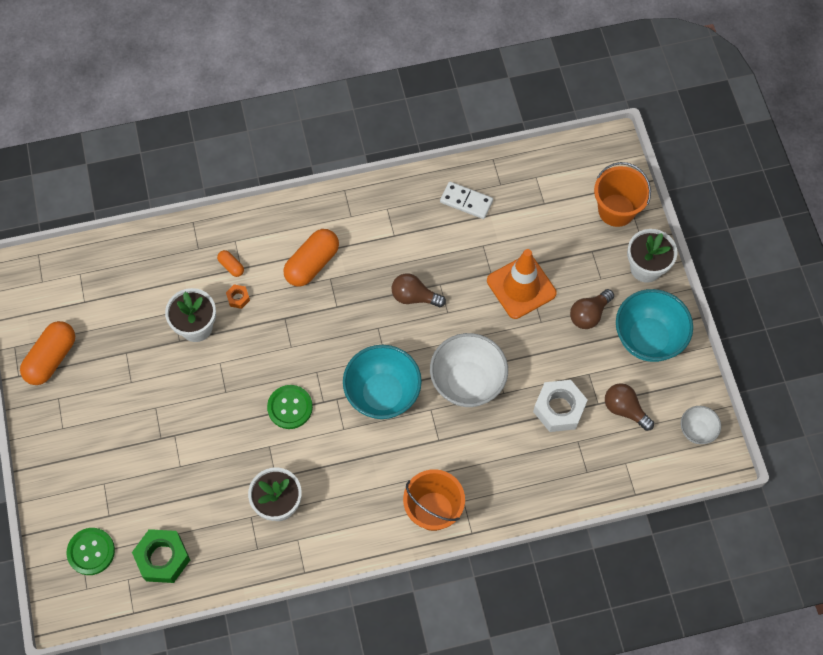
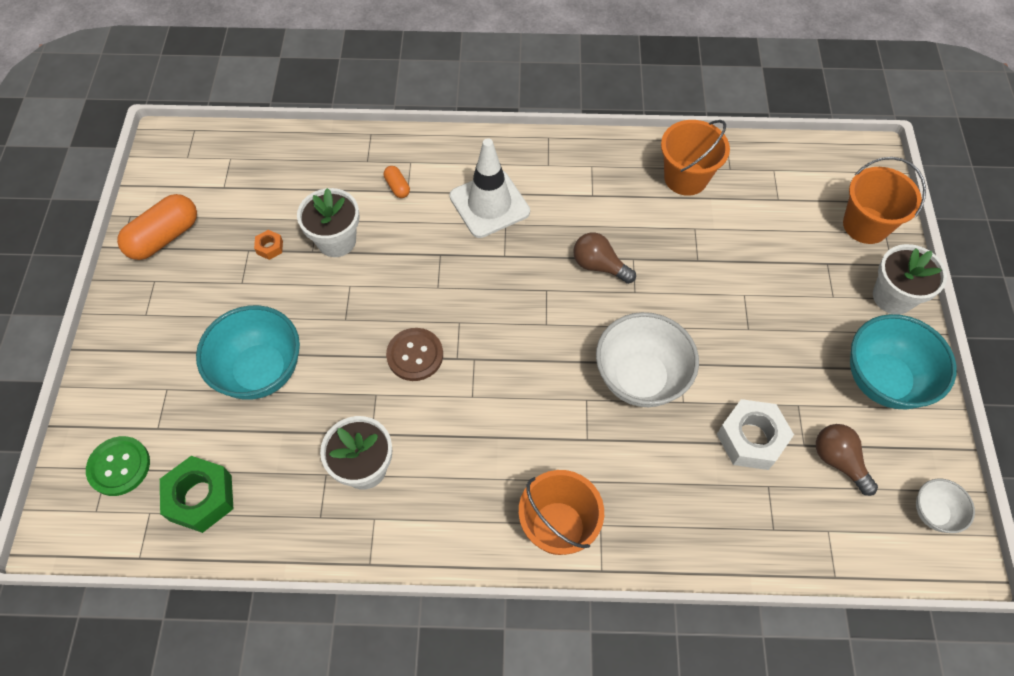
camera: 15 degrees right, 5 degrees down
(238, 298) = (394, 221): orange nut -> orange nut (270, 247)
(290, 407) = (415, 355): green button -> brown button
(312, 264) = (489, 204): orange capsule -> white traffic cone
(382, 394) = (531, 367): turquoise bowl -> turquoise bowl (261, 371)
(466, 201) = (685, 178): white domino -> orange bucket
(521, 287) = (731, 284): orange traffic cone -> none
(589, 314) = (811, 334): brown light bulb -> none

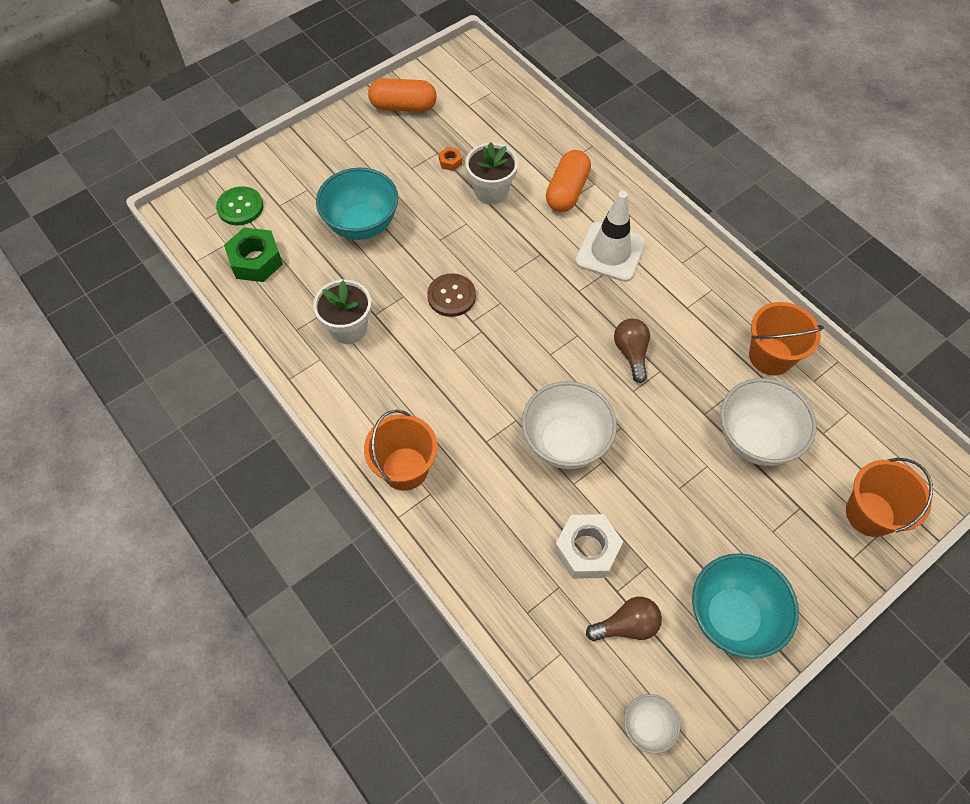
camera: 50 degrees right, 0 degrees up
(397, 187) = (567, 191): orange capsule -> orange capsule, size x2.09
(748, 245) = (755, 439): none -> white bowl
(838, 461) = (626, 625): brown light bulb -> brown light bulb turned 60 degrees clockwise
(893, 297) = (820, 577): white flower pot -> none

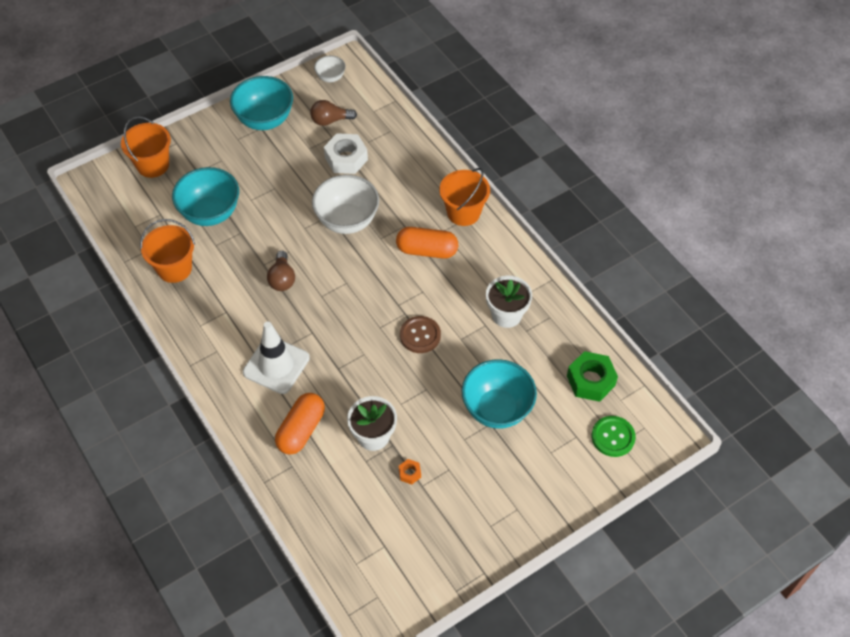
camera: 175 degrees left, 5 degrees down
(403, 106) = (454, 549): orange capsule -> orange capsule (427, 250)
(755, 439) = (210, 213): white bowl -> turquoise bowl

